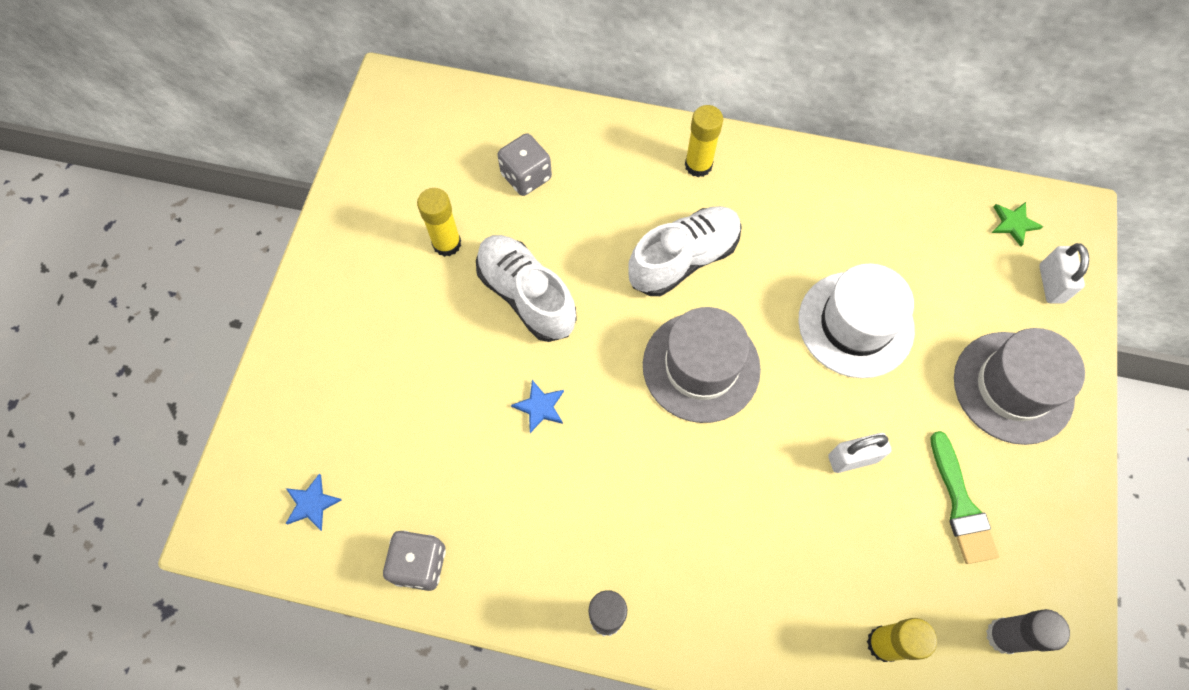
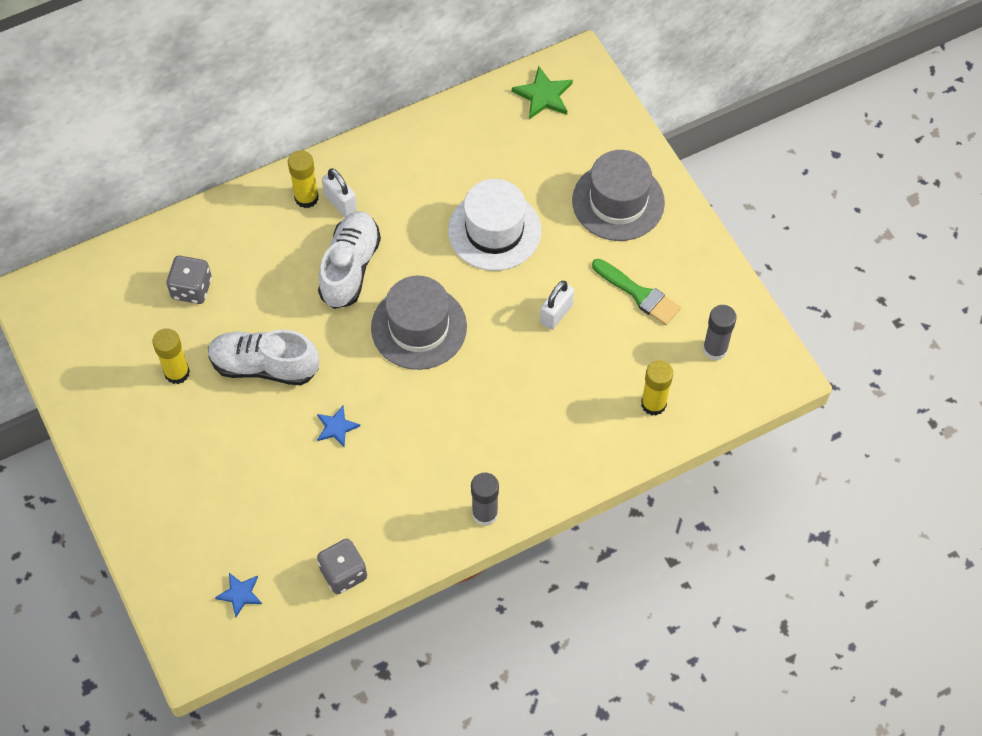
camera: 40 degrees left, 5 degrees down
(1013, 223) = (543, 95): green star -> green star, size x1.52
(1051, 284) = (594, 119): white padlock -> white padlock (340, 203)

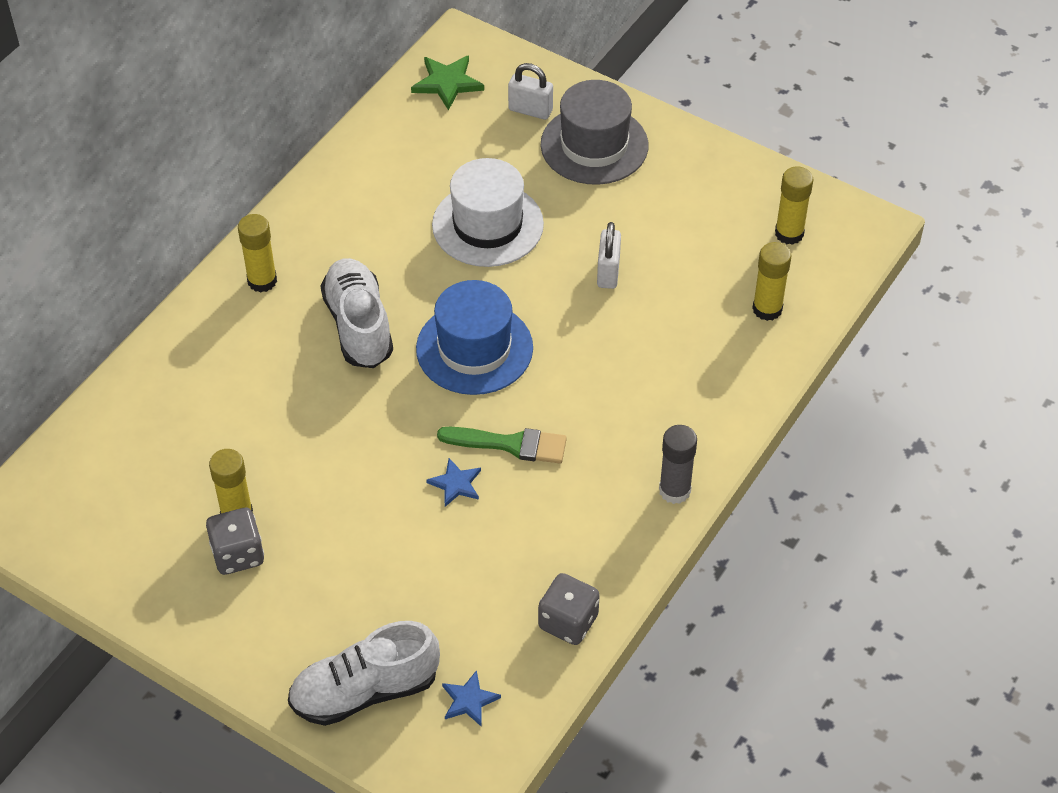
camera: 30 degrees left, 10 degrees down
(192, 289) = (194, 424): grey dice -> grey dice (238, 554)
(264, 366) = (332, 462): white shoe -> white shoe (365, 691)
(340, 203) = (303, 269): white padlock -> white padlock (530, 110)
(419, 327) = (474, 348): grey hat -> blue hat
(639, 294) = (677, 218): green brush -> green brush (510, 444)
(715, 349) = (789, 233): grey glue stick -> yellow glue stick

